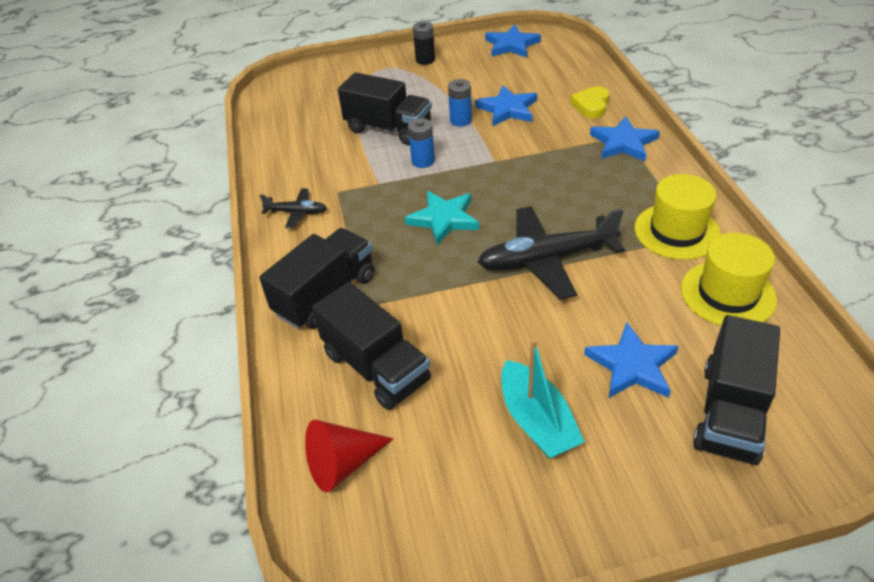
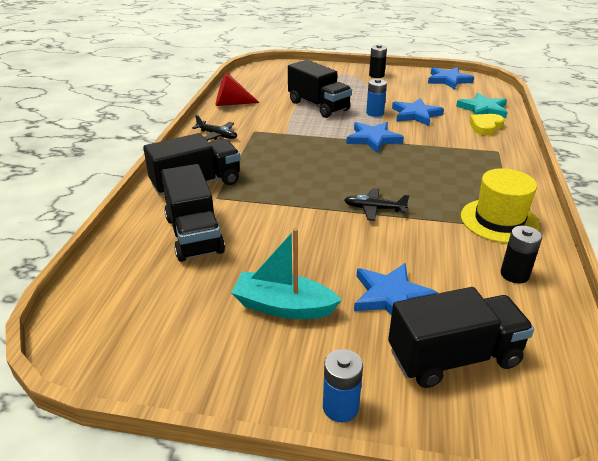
camera: 20 degrees right, 10 degrees down
(343, 464) = (122, 283): red cone -> red cone (231, 103)
(423, 161) = (328, 129): blue battery -> blue battery (340, 407)
(444, 219) = (315, 164): turquoise star -> turquoise star (483, 109)
(537, 421) = (283, 306): turquoise boat -> turquoise boat turned 105 degrees clockwise
(546, 260) = (374, 209): black plane -> black plane, size x0.50
(623, 143) = (495, 155): blue star -> blue star (373, 139)
(727, 294) = (514, 274): yellow hat -> black battery
(729, 412) = (453, 357): black truck -> black truck turned 150 degrees counterclockwise

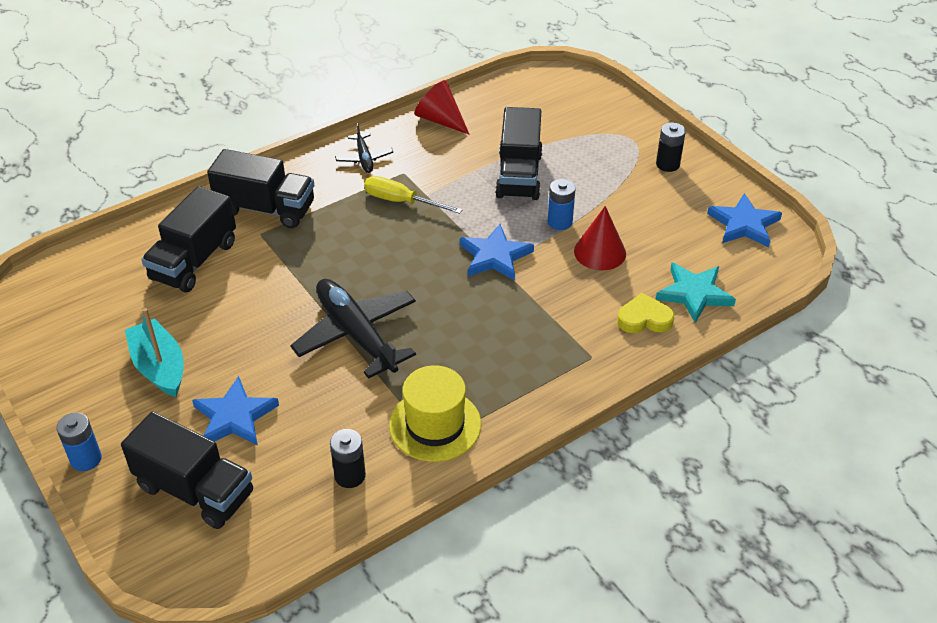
camera: 45 degrees right, 10 degrees up
(277, 142) = (401, 201): none -> yellow screwdriver
(374, 209) = (356, 334): black plane -> black plane, size x1.99
(416, 115) = (600, 252): blue star -> red cone

